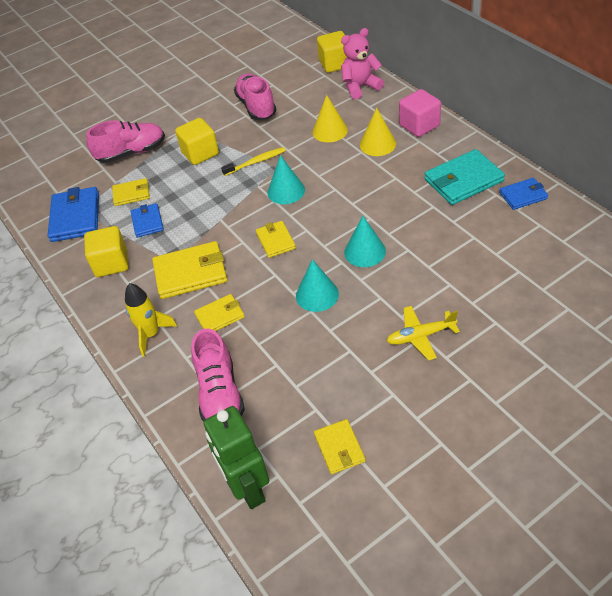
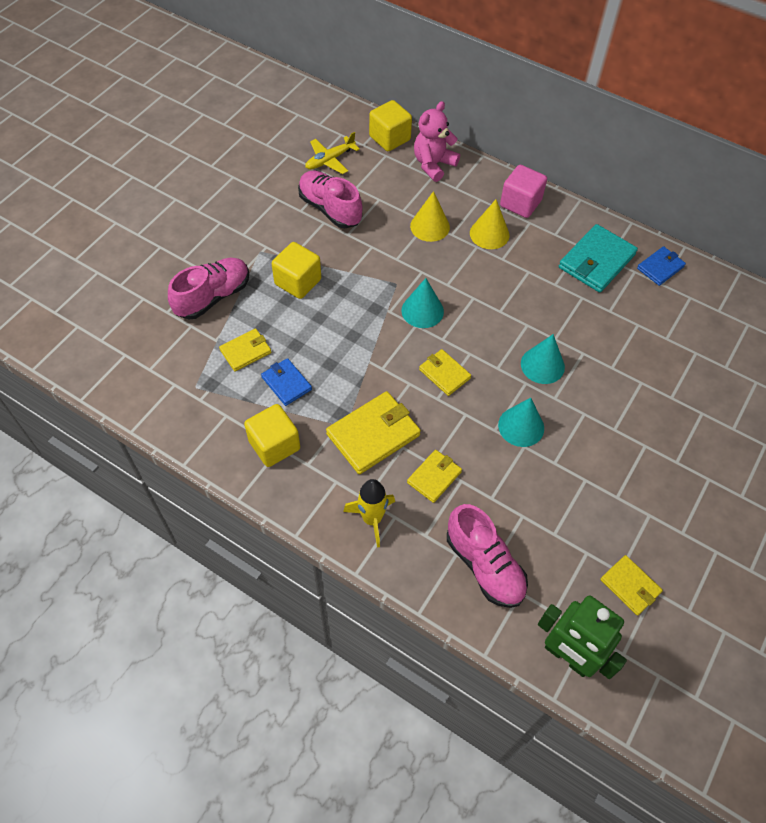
camera: 30 degrees left, 10 degrees up
(75, 217) = (194, 396): blue wallet -> none
(256, 162) = (369, 281): yellow toothbrush -> none
(420, 336) = (643, 446): yellow plane -> yellow plane (329, 160)

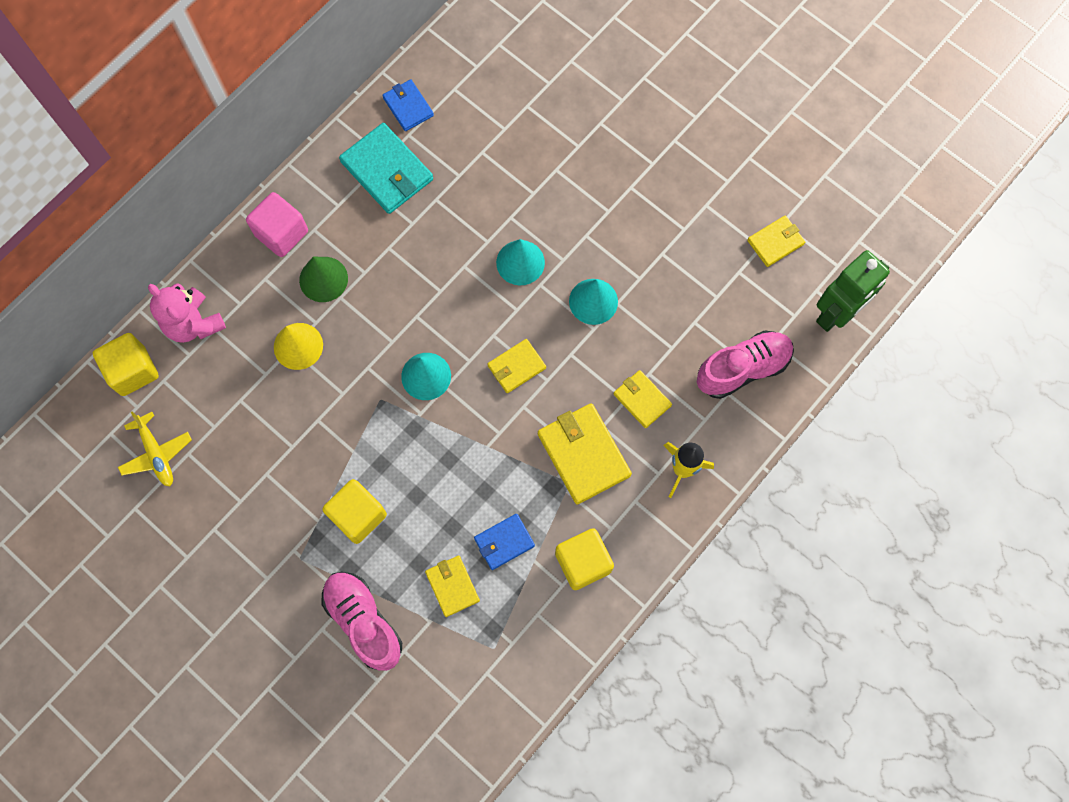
camera: 80 degrees left, 15 degrees up
(330, 209) = (245, 463): pink shoe -> none
(489, 234) = (323, 279): yellow cone -> green cone

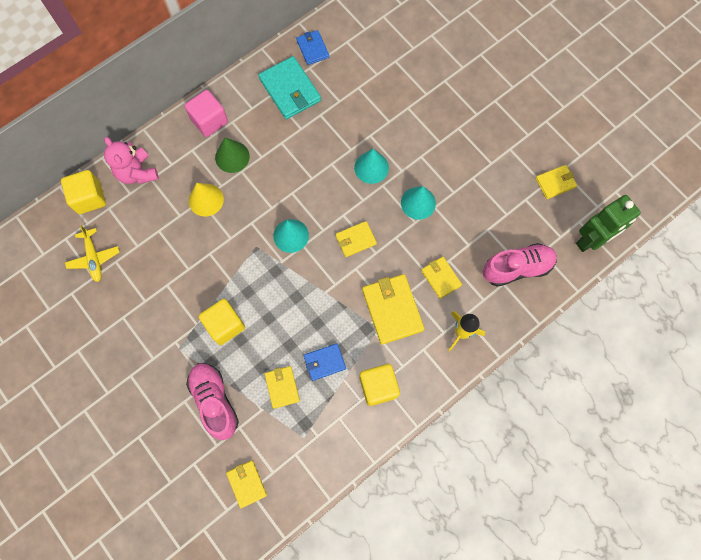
camera: 10 degrees right, 0 degrees up
(428, 724) = (247, 483): none -> yellow wallet

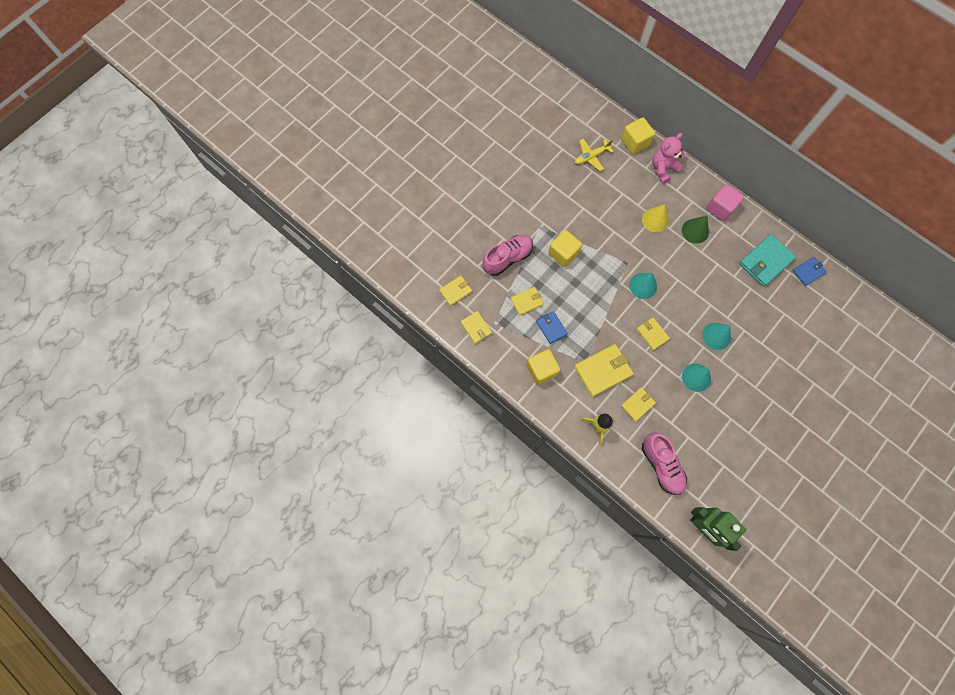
camera: 80 degrees right, 0 degrees up
(555, 183) = (746, 490): yellow wallet -> yellow wallet (476, 328)

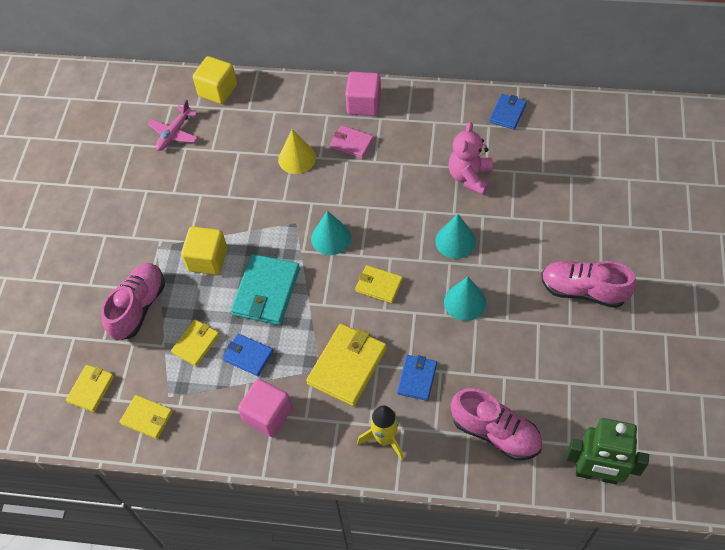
camera: 30 degrees left, 15 degrees down
(541, 370) = (268, 415): yellow cube -> pink cube
(591, 156) = (174, 133): yellow plane -> pink plane
(637, 404) = (417, 378): yellow wallet -> blue wallet
(663, 168) = (270, 99): pink teddy bear -> pink teddy bear (470, 177)
(695, 231) = (351, 143): green cone -> pink wallet
(765, 261) = (453, 130): turquoise wallet -> turquoise wallet (266, 292)
(772, 417) = (583, 290): none -> pink shoe

